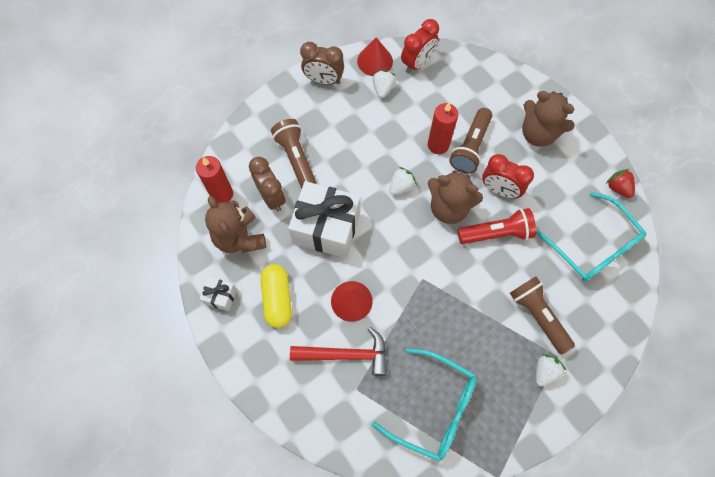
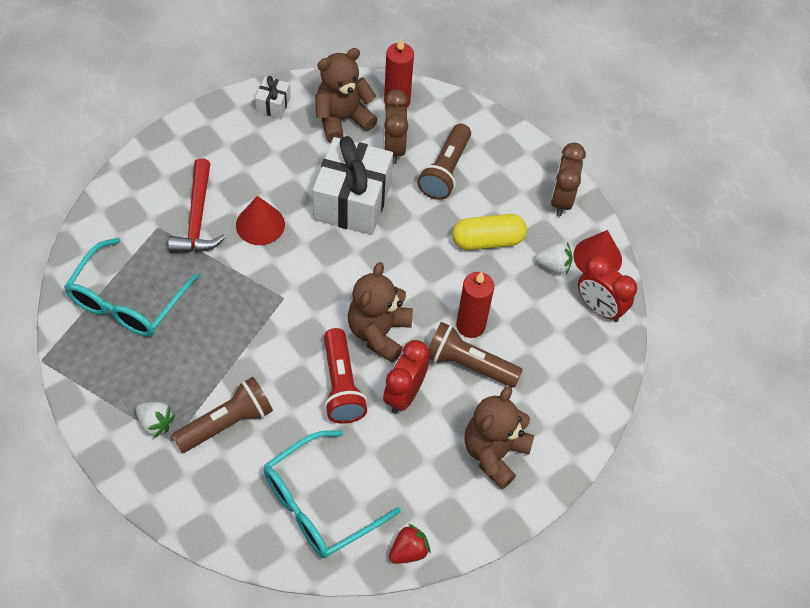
camera: 85 degrees right, 10 degrees down
(271, 197) = (393, 148): brown clock -> brown clock turned 120 degrees clockwise
(277, 299) = (267, 155): yellow capsule -> yellow capsule (487, 240)
(296, 158) = (445, 171): brown flashlight -> brown flashlight turned 135 degrees clockwise
(401, 186) = (408, 280): white strawberry -> none

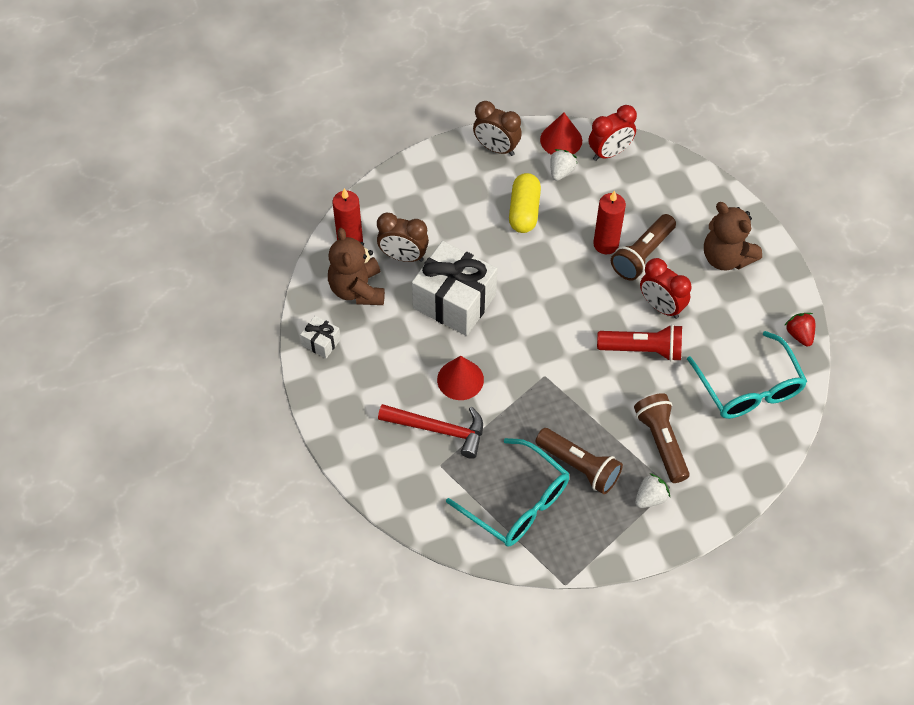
camera: 70 degrees left, 0 degrees up
(379, 332) = (597, 311): brown teddy bear -> none
(445, 171) = (441, 223): brown flashlight -> brown flashlight (579, 466)

